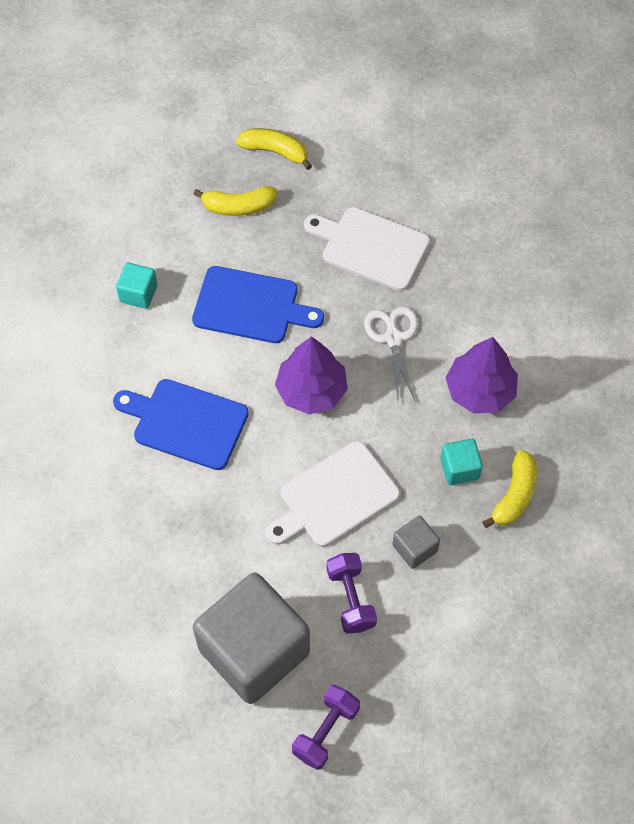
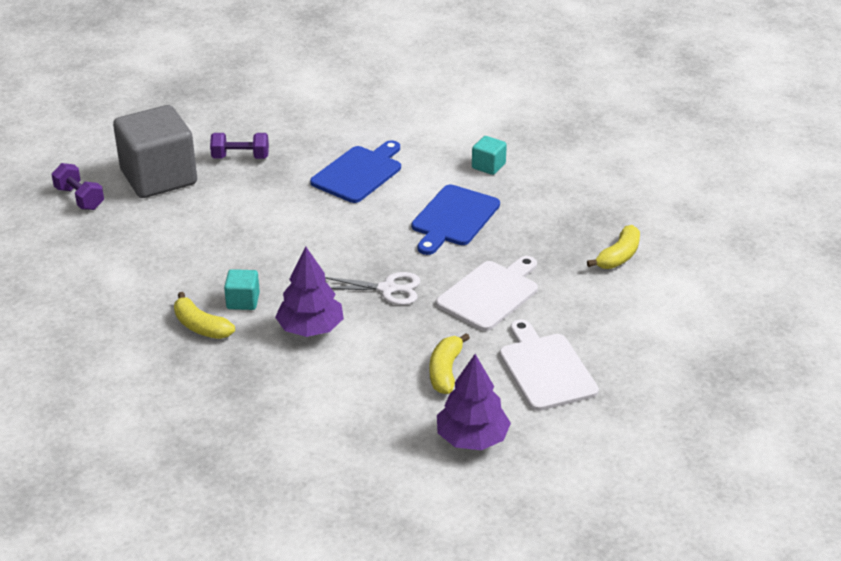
camera: 105 degrees right, 25 degrees down
(238, 207) = (561, 227): yellow banana -> yellow banana (445, 371)
(311, 390) = (357, 236): purple tree -> purple tree (472, 438)
(334, 497) = (256, 232): white cutting board -> white cutting board (545, 369)
(350, 599) = (168, 225): purple dumbbell -> purple dumbbell (240, 157)
(414, 548) = (188, 264): grey cube -> none

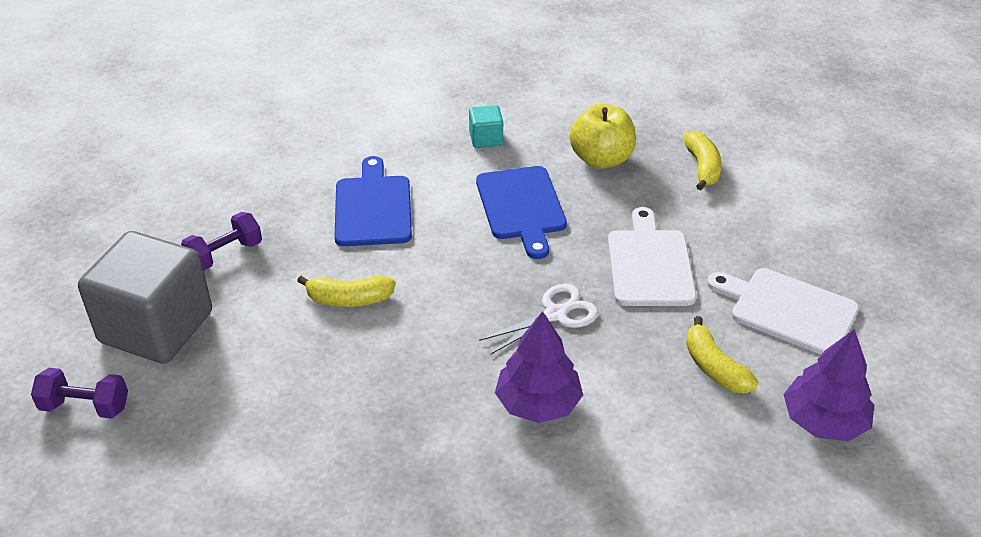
camera: 40 degrees left, 5 degrees up
(201, 326) = (424, 475): yellow banana -> yellow banana (349, 299)
(243, 301) = (432, 416): turquoise cube -> none
(551, 216) = (601, 159): none -> yellow apple

